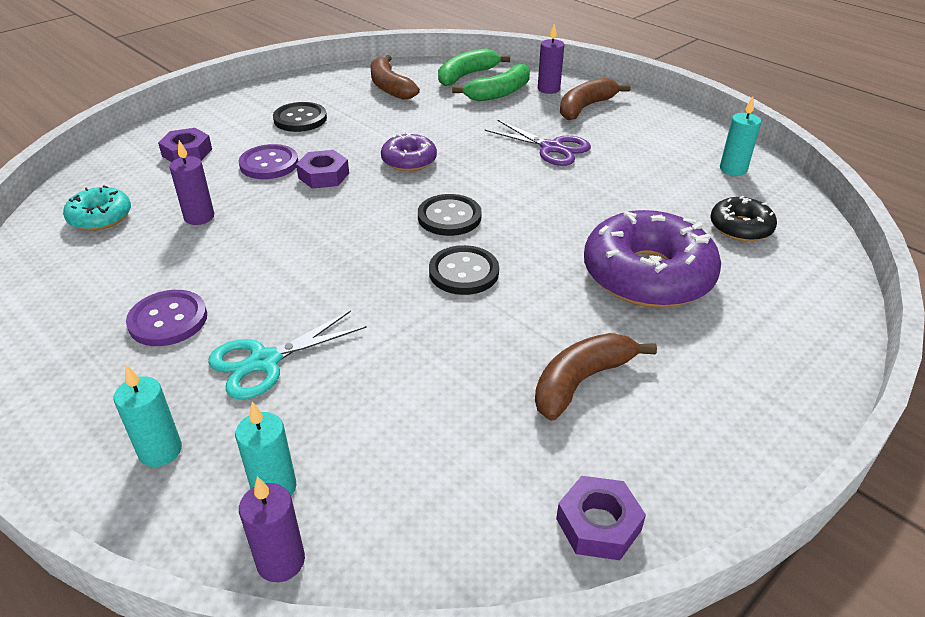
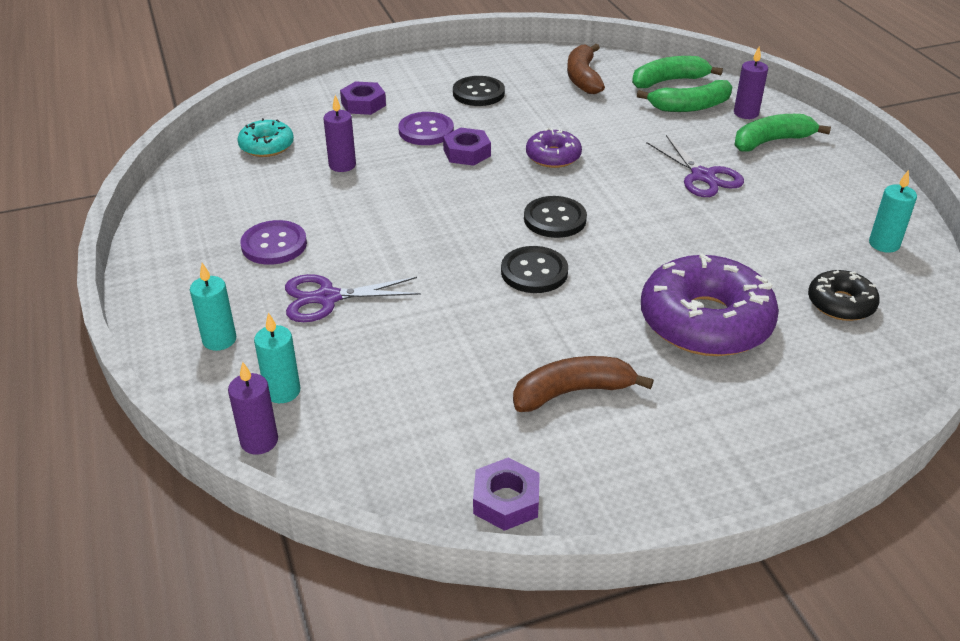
camera: 25 degrees right, 0 degrees up
(264, 362) = (327, 298): turquoise scissors -> purple scissors
(585, 107) = (771, 141): brown banana -> green banana

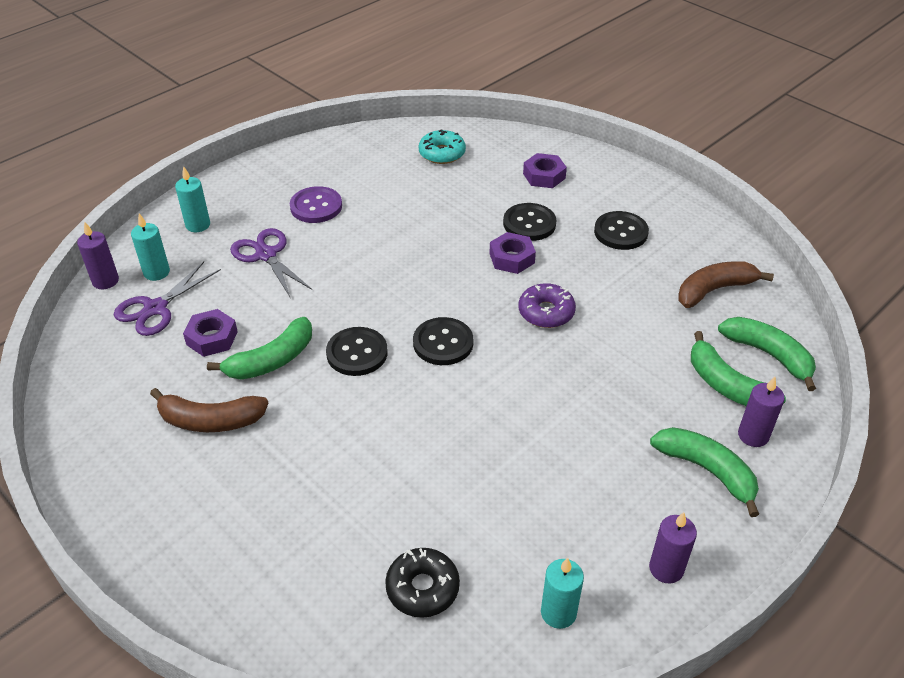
camera: 65 degrees right, 5 degrees up
(342, 165) = (442, 199): purple candle -> purple candle (666, 568)
(426, 131) = (529, 224): purple button -> black button
(506, 500) = (81, 418): purple nut -> purple nut (212, 338)
(507, 330) = (272, 360): none -> green banana
(572, 392) = (210, 420): brown banana -> brown banana turned 135 degrees clockwise
(703, 176) = (589, 428): purple scissors -> purple scissors (155, 309)
(705, 321) = (341, 484): purple donut -> none

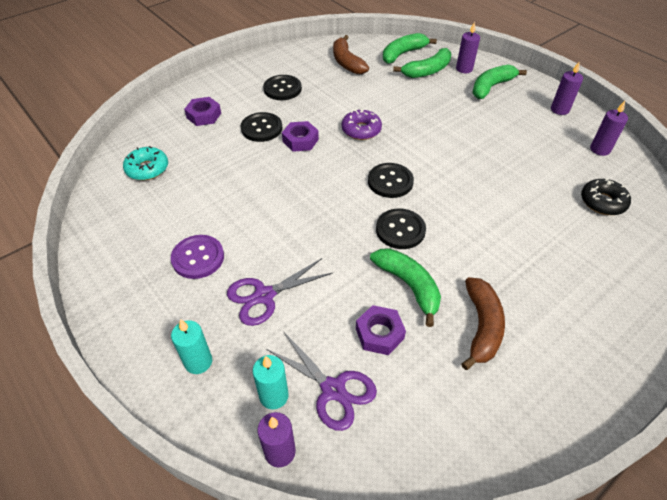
camera: 85 degrees left, 5 degrees up
(558, 613) = (600, 149): turquoise candle -> purple candle

